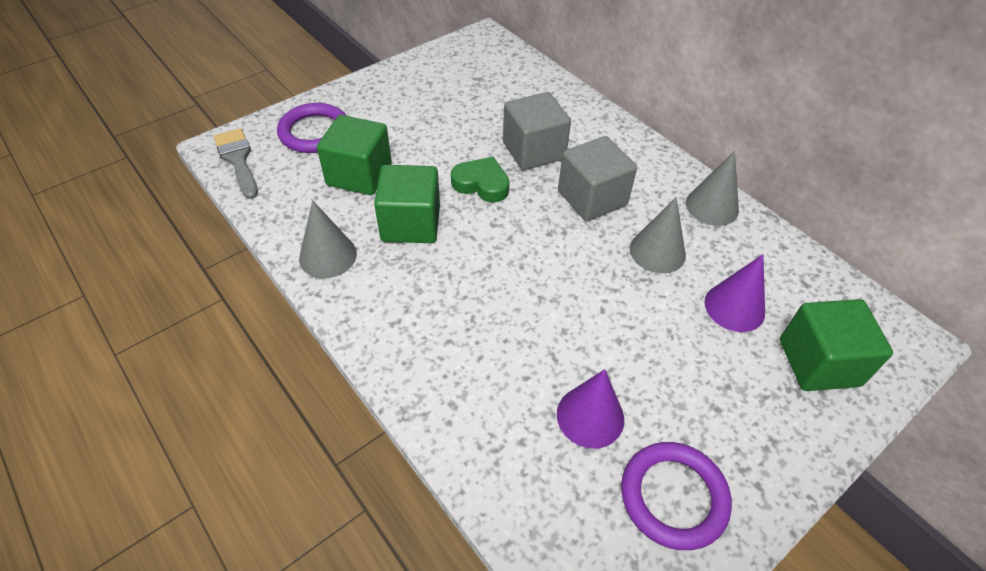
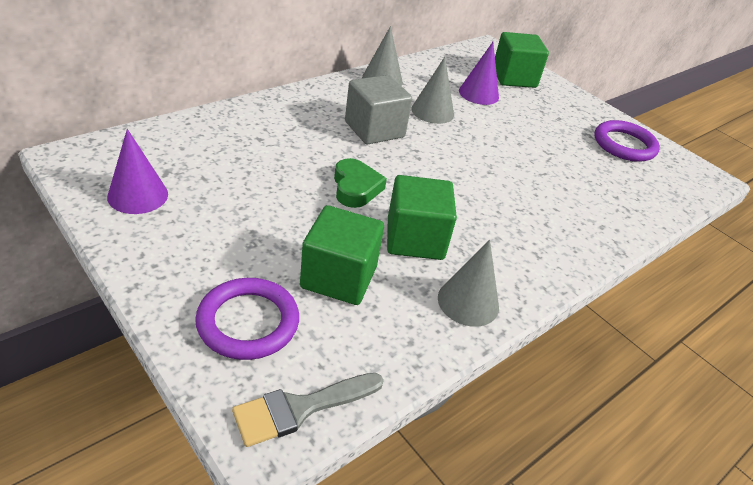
camera: 95 degrees left, 10 degrees down
(481, 184) = (355, 188): green heart -> green heart turned 150 degrees clockwise
(533, 151) = (307, 150): grey cube -> none
(590, 416) = (585, 165): purple cone -> purple cone (138, 195)

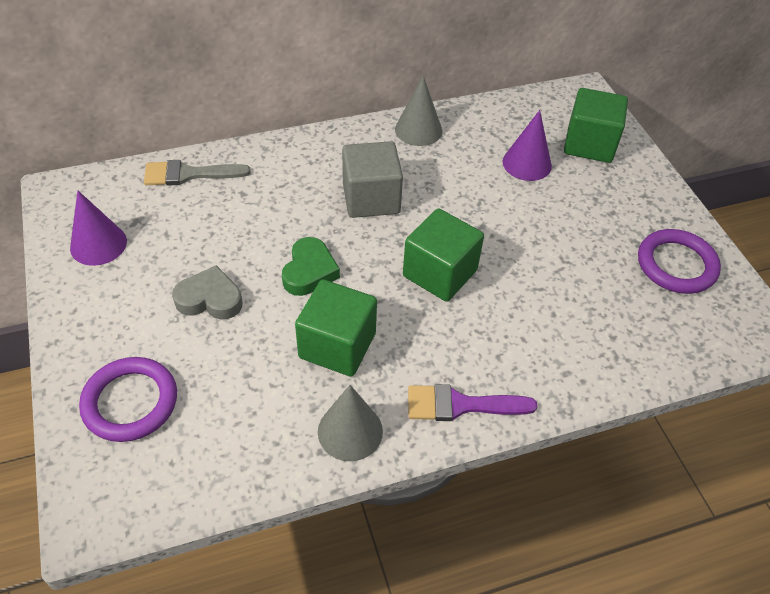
camera: 25 degrees right, 10 degrees up
(277, 222) = (210, 299): none -> grey heart
(300, 408) = (132, 499): grey brush -> grey brush (188, 174)
(339, 277) = (236, 373): green cube -> green cube (440, 273)
(432, 111) = (453, 182): grey cone -> none
(542, 264) = (460, 405): none -> purple brush

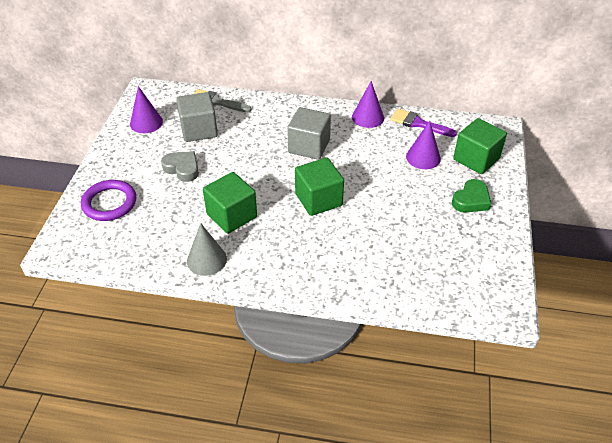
camera: 30 degrees right, 5 degrees down
(192, 228) = (199, 130): none -> grey cube
(309, 271) = (245, 173): green heart -> green heart (471, 200)
(418, 130) = (368, 117): grey cone -> purple cone
(460, 405) = (276, 271): purple brush -> purple brush (418, 123)
(676, 265) = (477, 248): purple ring -> none

